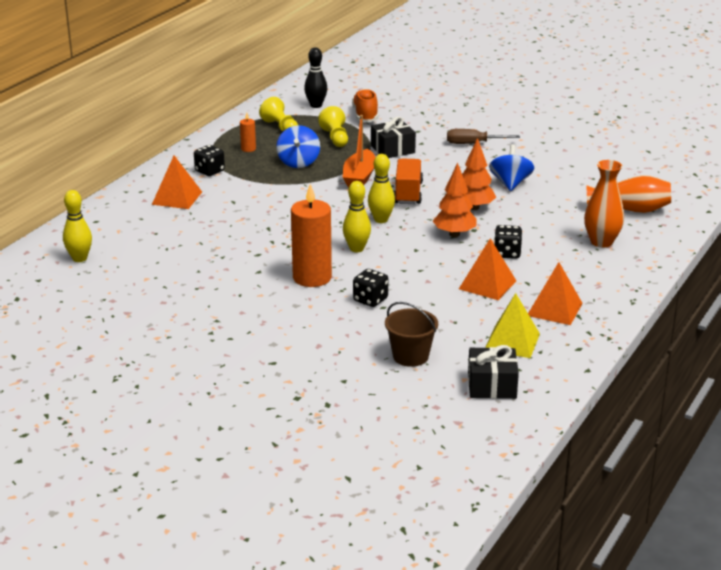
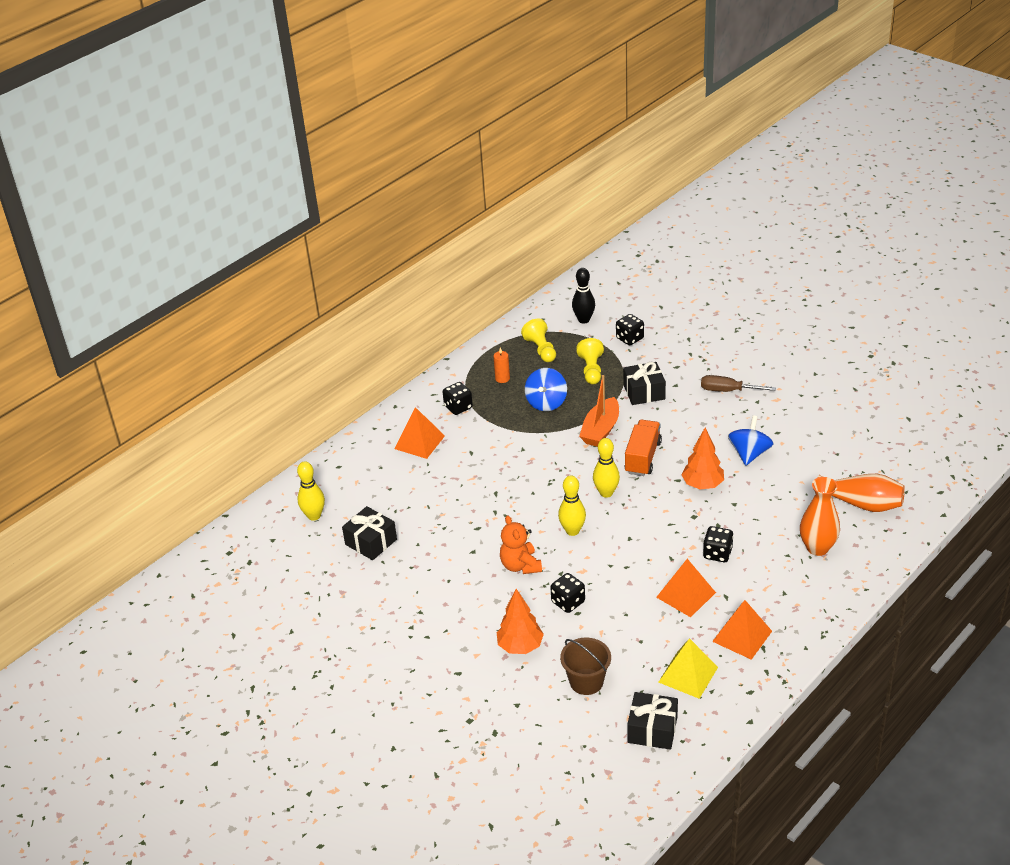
camera: 15 degrees right, 10 degrees up
(147, 273) = (371, 542): none -> black gift
(312, 277) = (520, 565): orange candle -> orange teddy bear
(365, 115) = (630, 338): orange shoe -> black dice
(454, 234) = (673, 521): orange tree -> orange tree (520, 646)

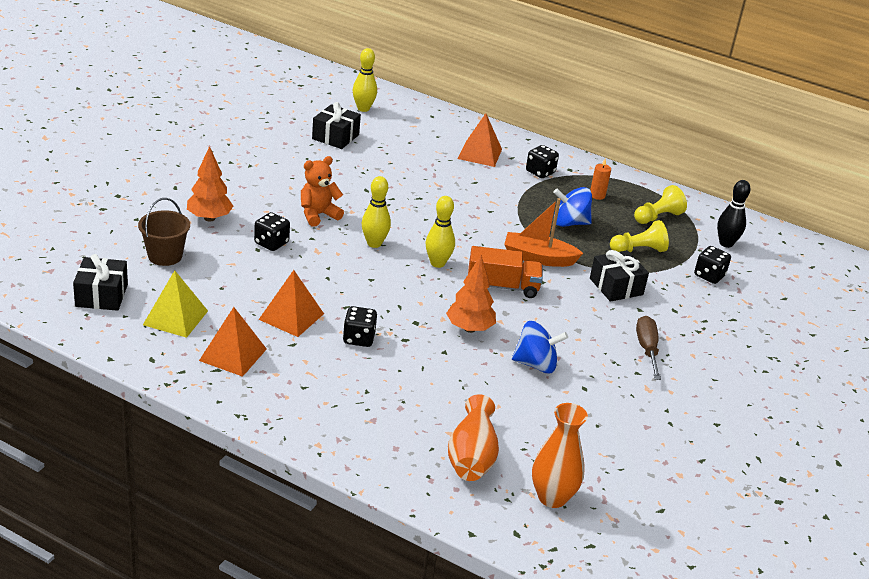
camera: 70 degrees right, 5 degrees down
(817, 548) = (383, 415): orange vase -> orange vase (552, 497)

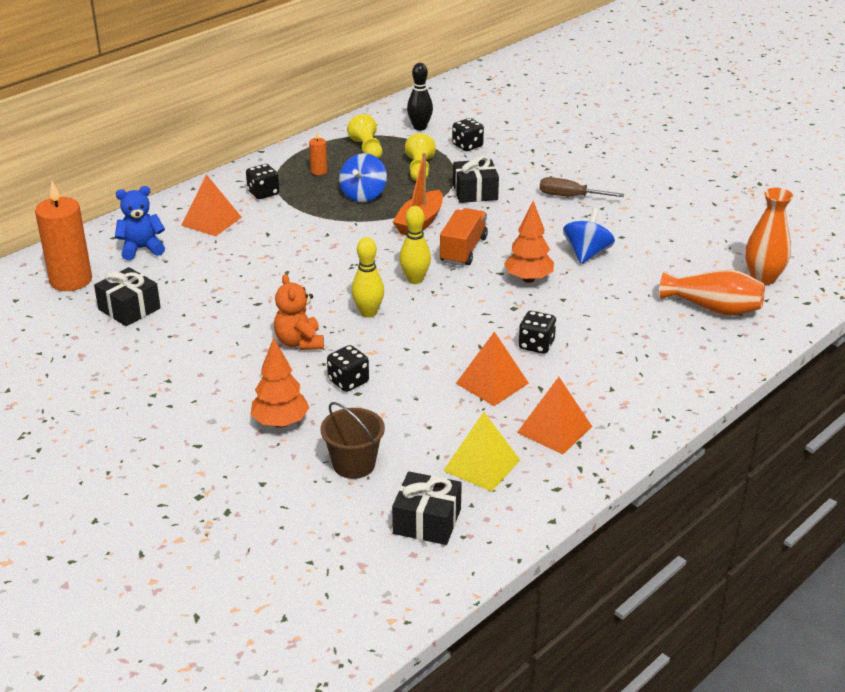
camera: 70 degrees left, 0 degrees up
(363, 109) = (71, 280): yellow bowling pin -> orange candle
(421, 130) = (141, 249): none -> blue teddy bear

